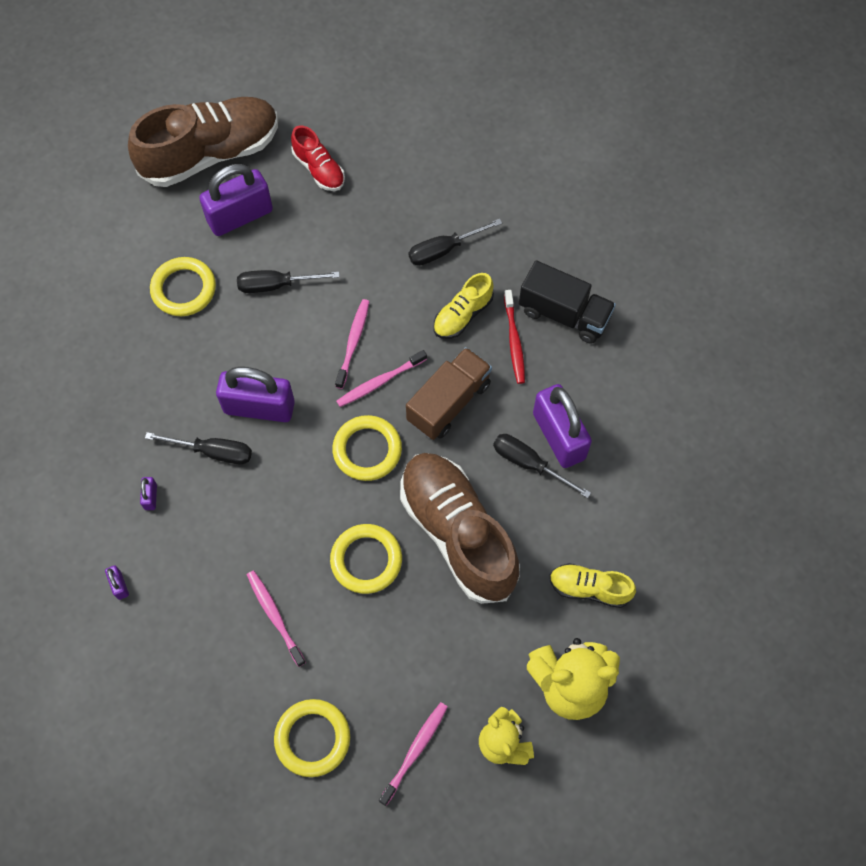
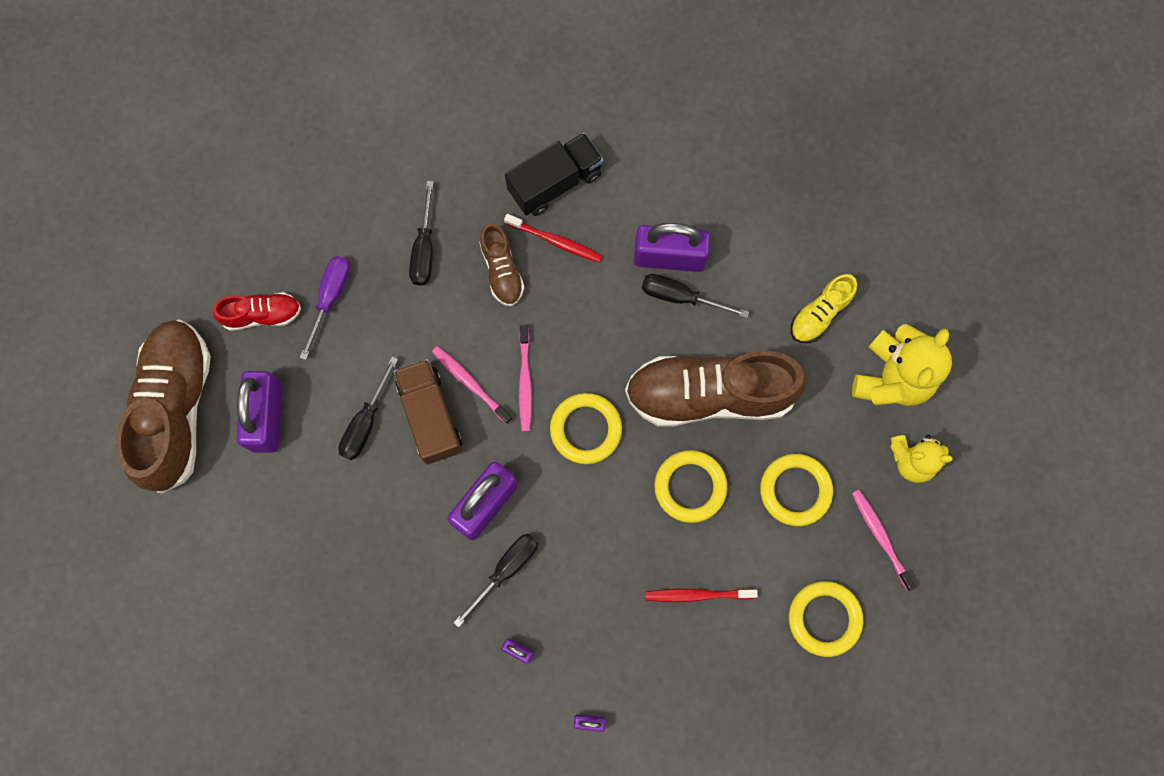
camera: 60 degrees left, 10 degrees up
(184, 289) = (315, 512): yellow ring -> yellow ring (795, 490)
(274, 616) = (697, 595): pink toothbrush -> red toothbrush
(361, 207) = (330, 298): none -> purple screwdriver
(449, 402) = (581, 332): brown truck -> brown truck (430, 416)
(462, 315) = (502, 270): yellow shoe -> brown shoe
(529, 464) = (680, 297): black screwdriver -> black screwdriver turned 45 degrees clockwise

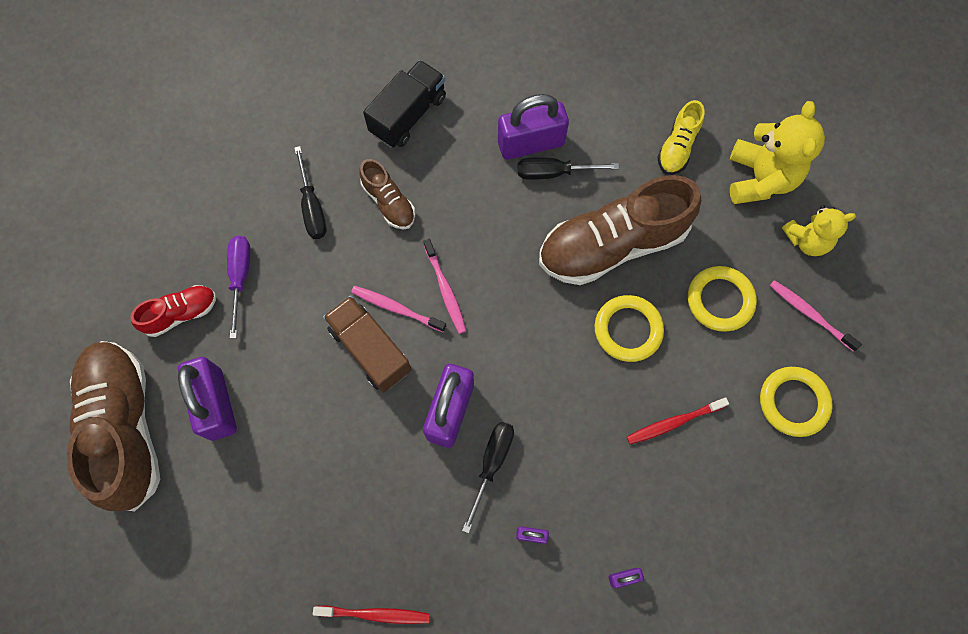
camera: 20 degrees left, 5 degrees down
(366, 422) = (312, 376): black screwdriver -> none
(555, 241) = (427, 162): red toothbrush -> red toothbrush (375, 614)
(586, 429) = (516, 312): yellow ring -> none

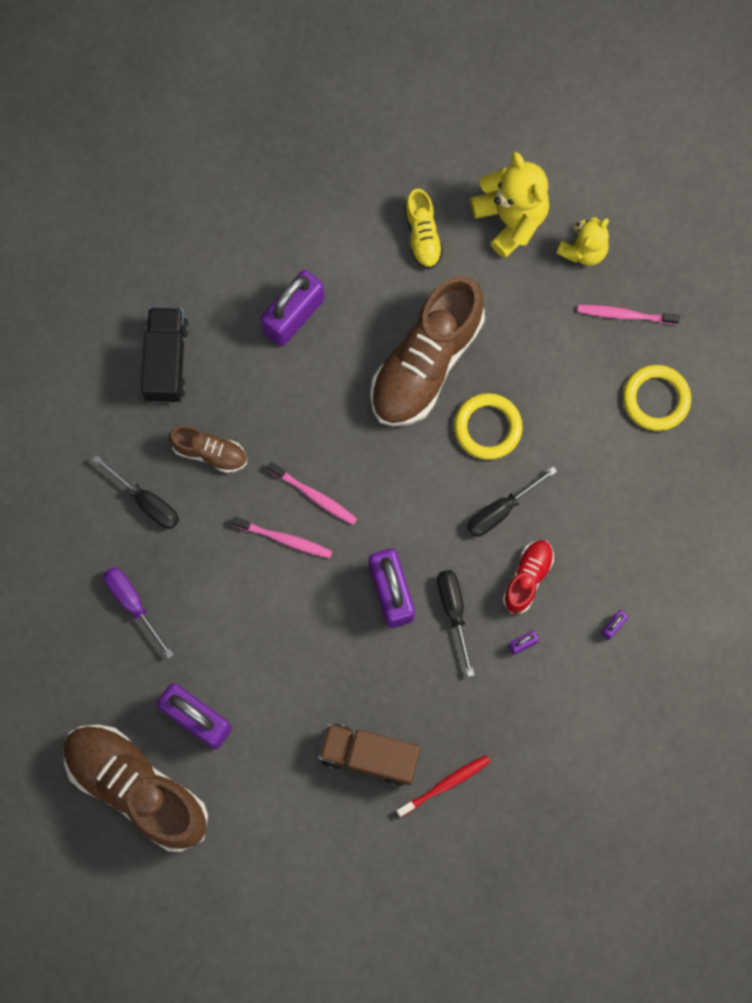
camera: 35 degrees left, 5 degrees up
(181, 313) = (107, 668): red shoe -> red shoe (527, 578)
(370, 350) = (289, 588): brown truck -> brown truck (369, 756)
(396, 308) = (285, 539): pink toothbrush -> pink toothbrush turned 150 degrees counterclockwise
(554, 173) = (333, 330): black screwdriver -> black screwdriver (501, 510)
(673, 422) = (573, 480): red toothbrush -> none
(720, 300) = (545, 351): yellow ring -> none

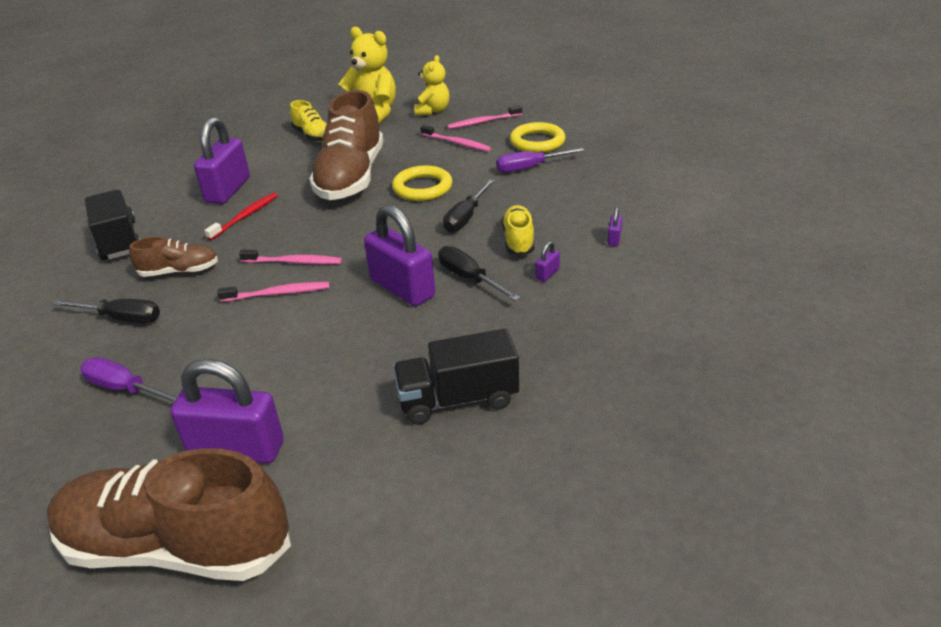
camera: 25 degrees left, 40 degrees down
(369, 756) = (458, 399): brown truck -> black truck
(445, 784) = (556, 387): red toothbrush -> red toothbrush (245, 216)
(527, 578) = (518, 240): red shoe -> yellow shoe
(570, 350) = (457, 143): none -> pink toothbrush
(615, 451) = (530, 168): none -> purple screwdriver

